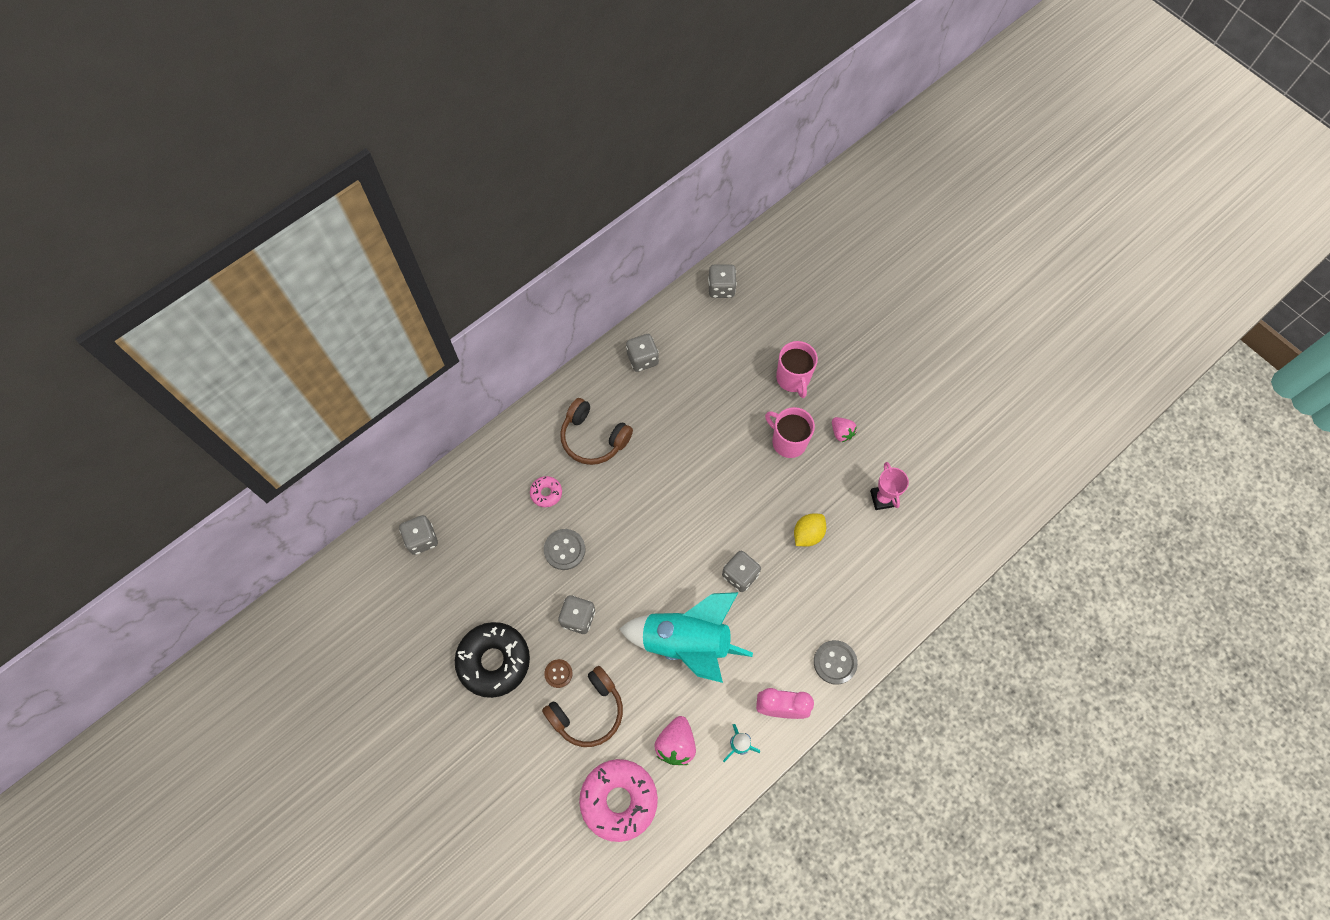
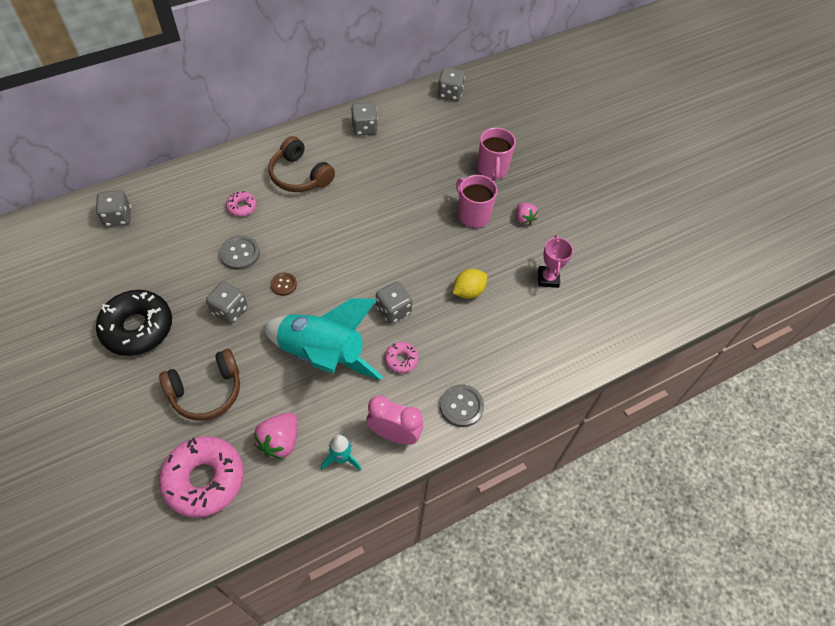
camera: 10 degrees right, 10 degrees down
(558, 673) = (192, 352): brown button -> brown button (283, 284)
(763, 628) = (401, 359): none -> pink donut

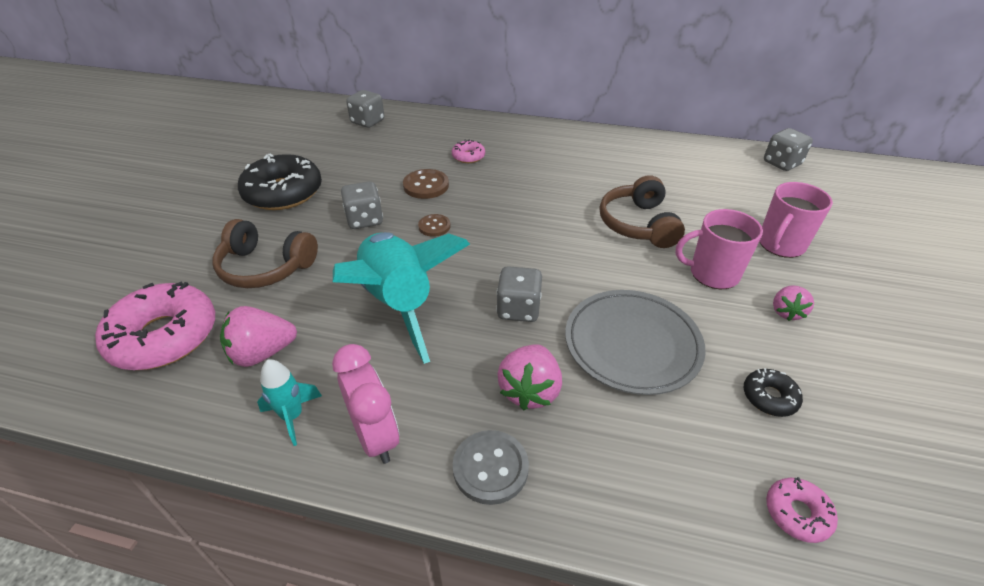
camera: 45 degrees right, 15 degrees down
(240, 253) = (426, 185): grey button -> brown button
(300, 175) = (546, 158): brown headphones -> brown headphones (638, 224)
(364, 128) = (651, 152): grey dice -> none
(401, 359) = (473, 362): pink donut -> pink donut (797, 513)
(443, 354) = (530, 390): none -> pink strawberry
(468, 291) = (632, 344): yellow lemon -> grey plate
(473, 215) = (712, 274): pink mug -> pink mug turned 90 degrees counterclockwise
(548, 278) = (769, 397): pink trophy -> black donut

